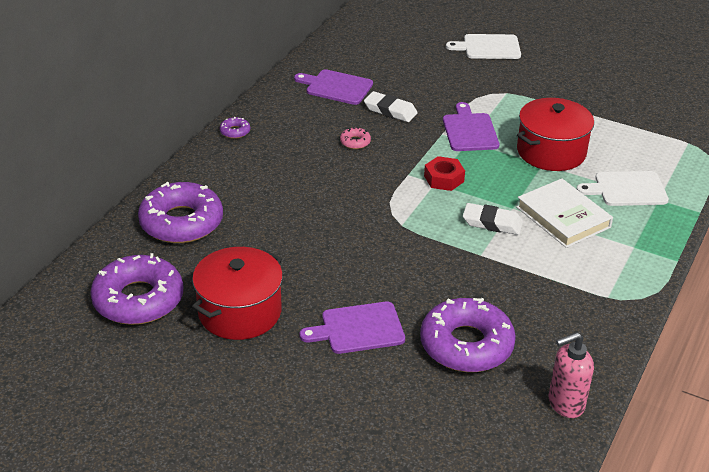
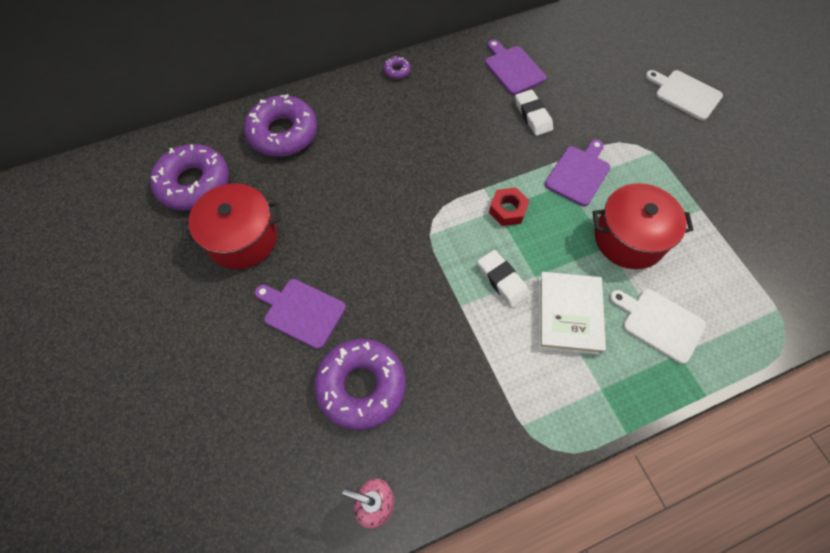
camera: 40 degrees right, 25 degrees up
(355, 142) = (474, 131): pink donut -> none

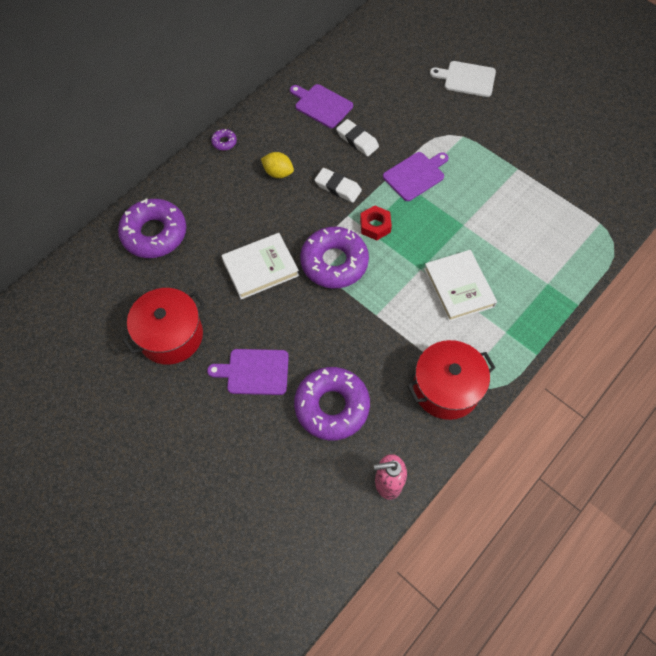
camera: 25 degrees left, 0 degrees up
(194, 183) = (100, 307): purple donut -> purple donut (334, 262)
(366, 207) = (260, 268): none -> white book
(434, 119) = (278, 173): none -> yellow lemon
(502, 280) = (397, 282): white eraser -> white eraser (338, 187)
(578, 173) = (415, 175): purple cutting board -> purple cutting board turned 45 degrees clockwise
(629, 238) = (476, 212): red pot -> red pot (446, 388)
(659, 323) = (525, 267): white cutting board -> none

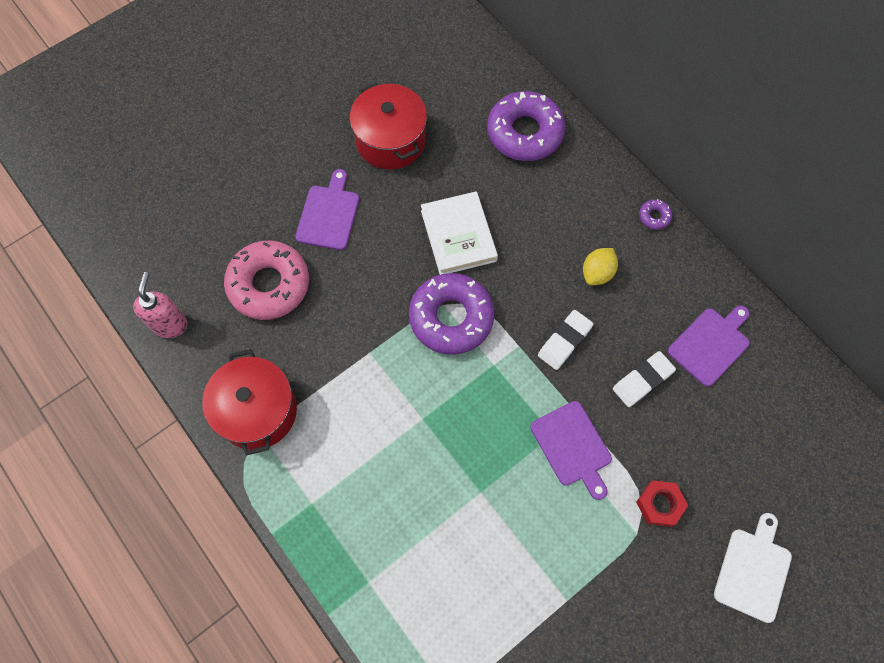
camera: 100 degrees right, 5 degrees up
(332, 406) = (269, 284): purple donut -> pink donut
(375, 226) = (497, 376): red nut -> red nut (659, 504)
(458, 287) = (386, 460): white book -> none

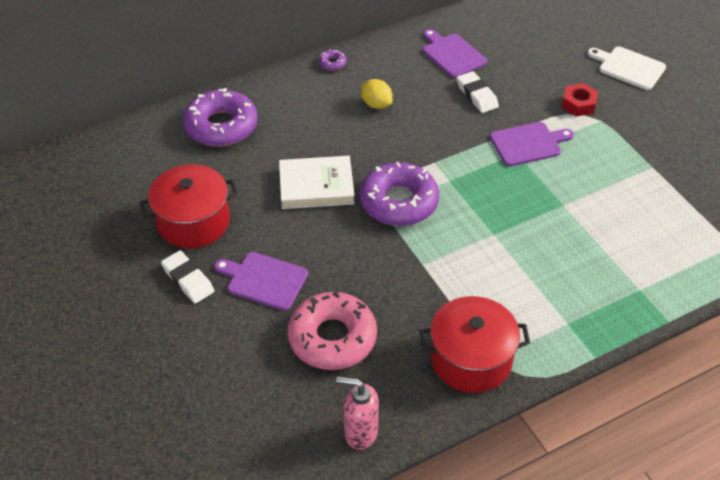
camera: 80 degrees left, 20 degrees down
(564, 341) = (435, 133): white eraser -> white eraser (188, 280)

